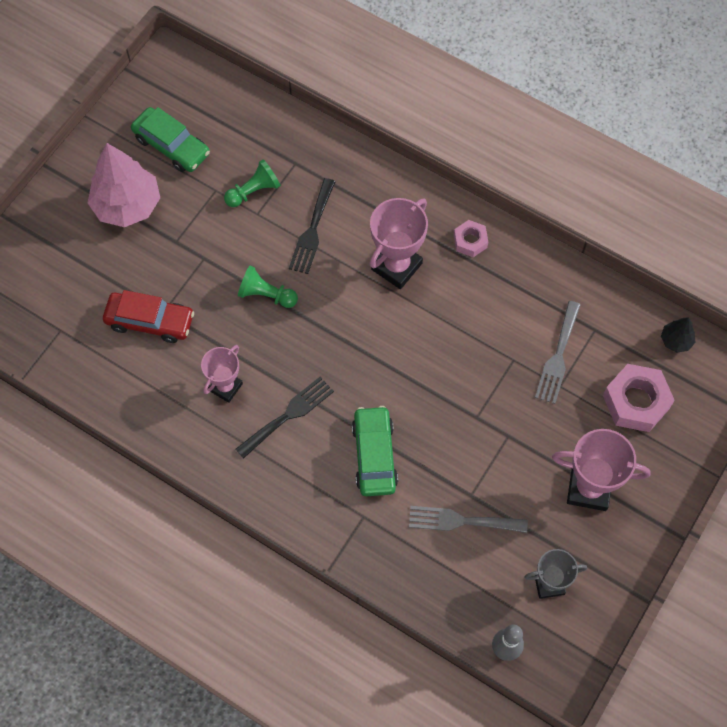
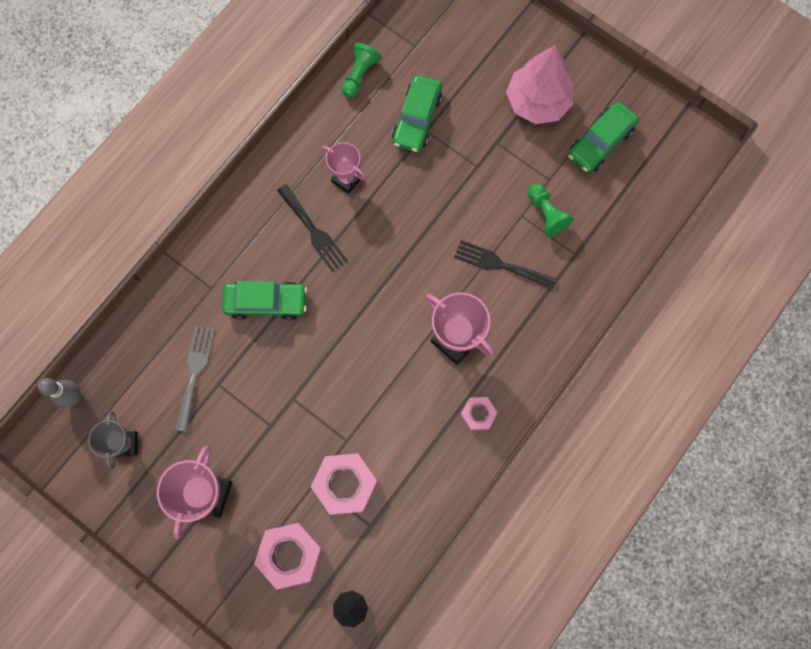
camera: 95 degrees right, 10 degrees up
(150, 321) = (417, 119): red car -> green car
(266, 295) = (435, 219): green pawn -> green pawn (359, 75)
(558, 357) = (345, 484): grey fork -> pink nut

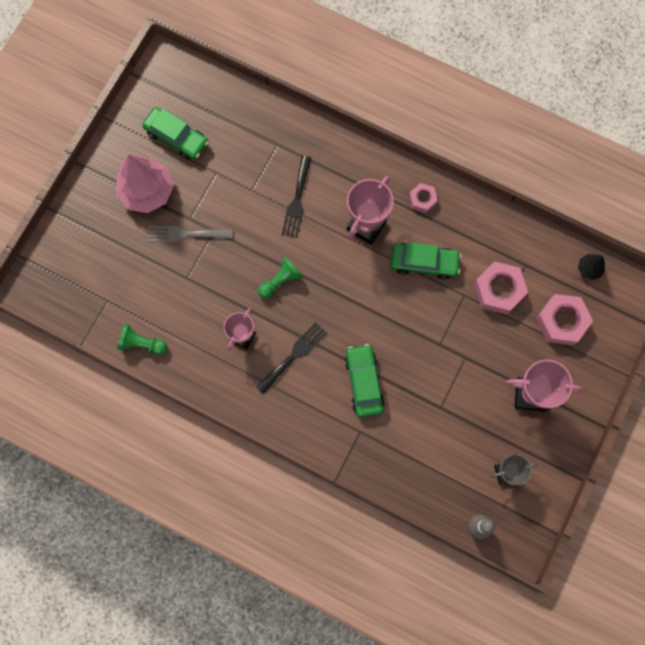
camera: 100 degrees left, 0 degrees up
(194, 372) = (435, 429): grey fork -> grey fork (185, 234)
(417, 119) = (177, 287): green car -> green car (424, 263)
(546, 214) = (247, 171): green pawn -> green pawn (280, 281)

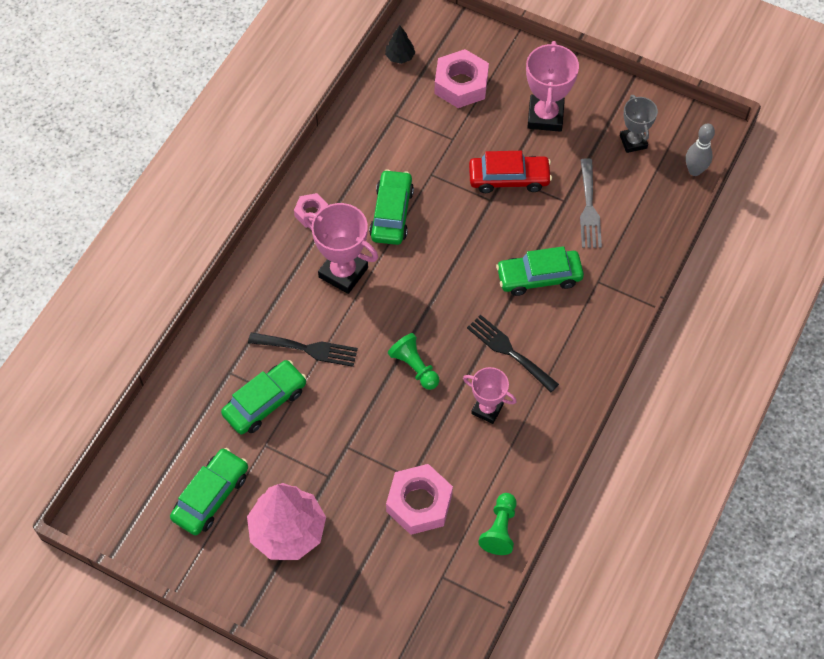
camera: 90 degrees left, 15 degrees down
(185, 234) = (350, 481): grey fork -> grey fork (589, 208)
(252, 171) = (265, 402): none -> green car
(462, 360) = (509, 178): none -> red car
(499, 290) = (425, 141): pink nut -> pink nut (419, 503)

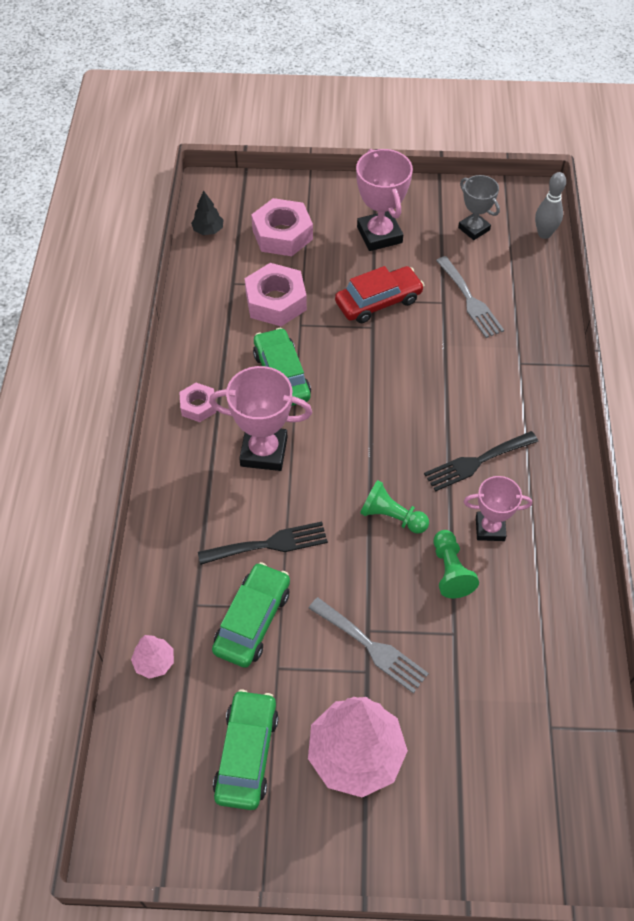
camera: 25 degrees left, 5 degrees down
(179, 402) = (154, 662): none -> pink tree
(342, 460) = (372, 647): none -> grey fork
(419, 503) = (479, 657): pink nut -> pink nut (275, 301)
(500, 529) = (578, 647): green pawn -> green pawn (450, 571)
(509, 351) = (476, 462): black fork -> black fork turned 45 degrees counterclockwise
(539, 277) = (462, 380): green car -> none

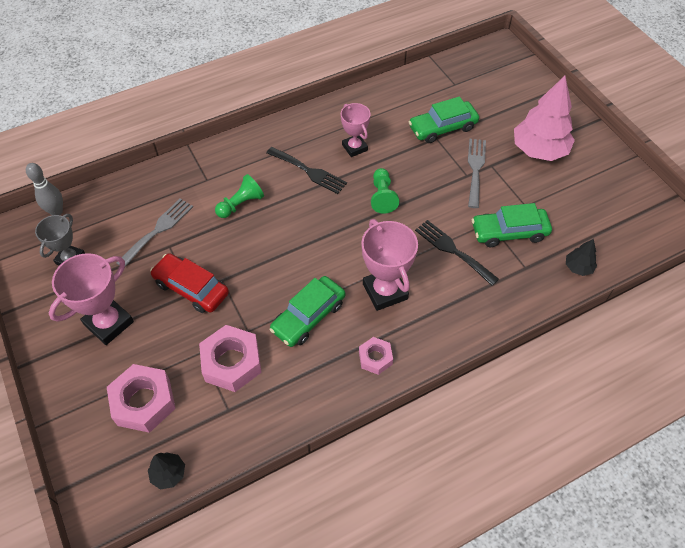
camera: 120 degrees left, 0 degrees up
(154, 662) = (578, 267): pink tree -> black tree
(246, 754) = (583, 195): green car -> green car (442, 128)
(450, 571) = (398, 154): green pawn -> green pawn (241, 204)

